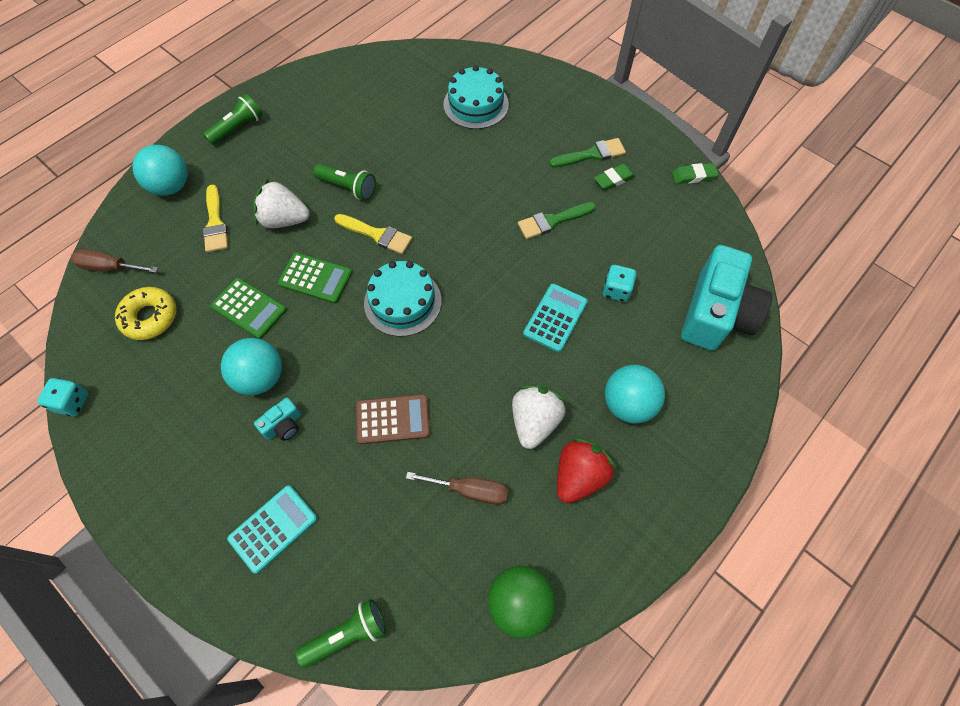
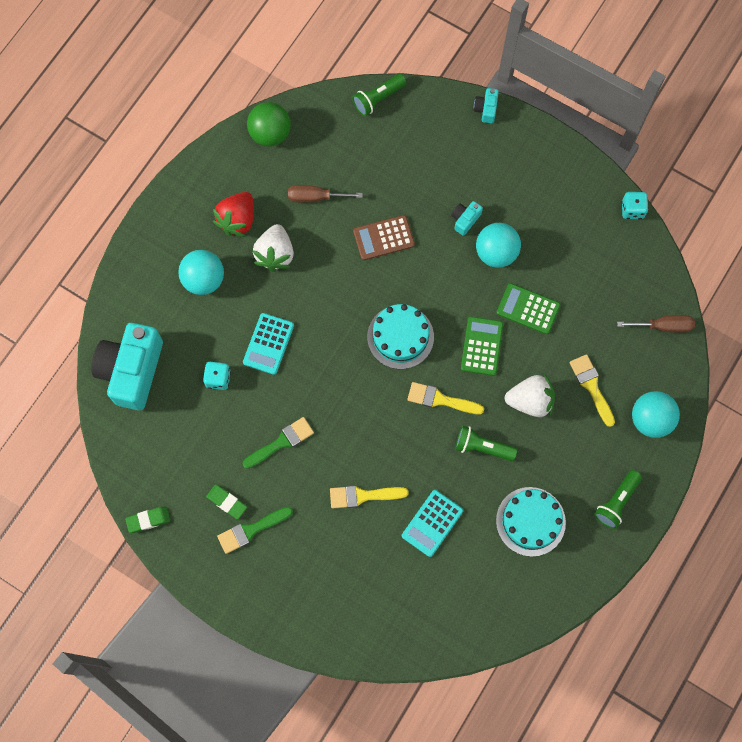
camera: 170 degrees right, 10 degrees up
(150, 317) = (606, 287): yellow donut -> none
(196, 586) = (486, 109): none -> turquoise camera
(273, 528) = (447, 150): turquoise calculator -> turquoise calculator (432, 523)
(315, 278) = (481, 346): green calculator -> green calculator turned 90 degrees clockwise
(476, 104) = (379, 578): turquoise cake -> turquoise cake (530, 521)
(477, 165) = (363, 496): none -> yellow brush
(614, 179) = (227, 502): green eraser -> green eraser turned 75 degrees clockwise

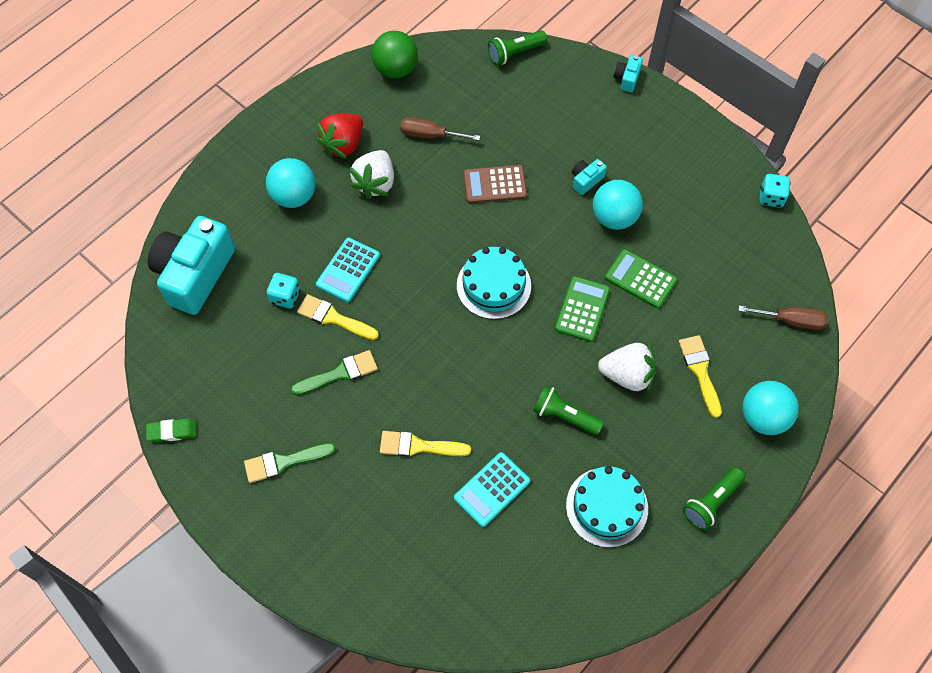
camera: 10 degrees right, 10 degrees down
(227, 502) = (264, 427): green eraser -> none
(440, 399) = (526, 357): yellow brush -> yellow brush (333, 318)

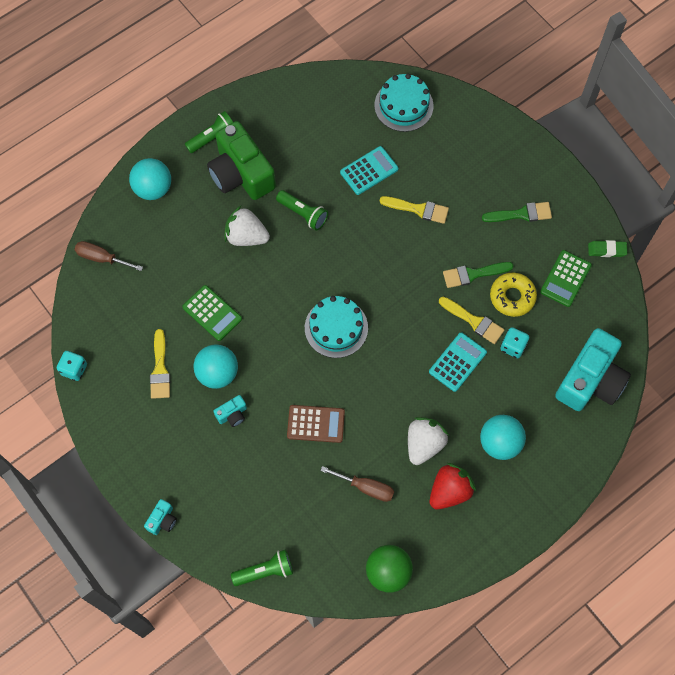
camera: 170 degrees left, 5 degrees up
(289, 354) = (512, 297): none -> yellow donut
(582, 309) = (267, 295): green calculator -> green calculator (565, 278)
(607, 507) = (288, 146): turquoise cake -> turquoise cake (403, 105)
(658, 457) = (241, 173): none -> green camera
(700, 371) = (189, 230): yellow brush -> yellow brush (160, 369)

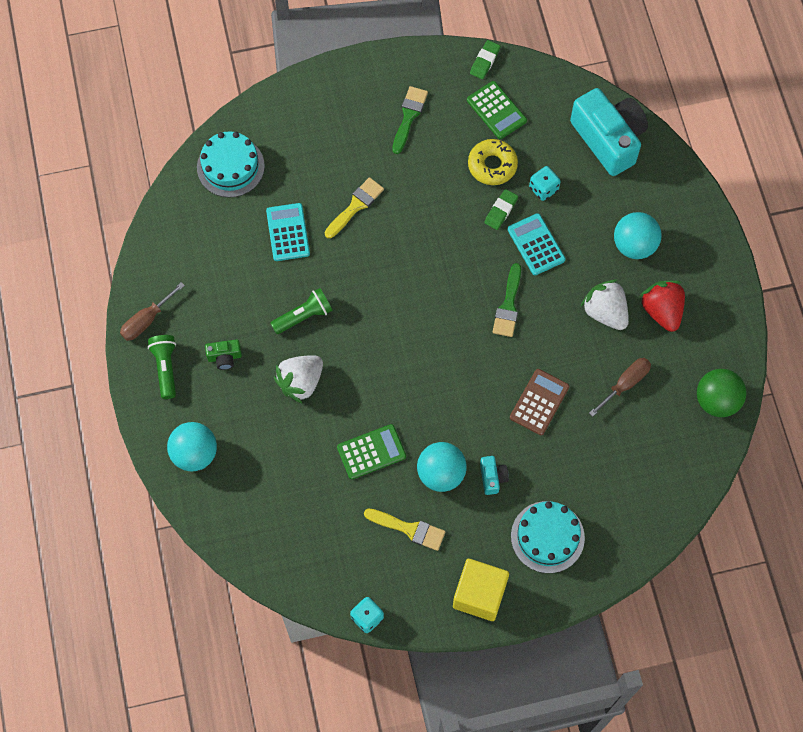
camera: 65 degrees left, 0 degrees up
(102, 258) = (250, 539): brown screwdriver -> brown screwdriver (146, 320)
(128, 446) = (479, 594): none -> yellow cube
(162, 520) = (574, 591): turquoise camera -> none
(241, 173) = (224, 357): green camera -> green camera, size x0.42
(265, 571) = (668, 513): green flashlight -> none
(336, 328) = (446, 339): turquoise cake -> turquoise cake (547, 537)
(473, 274) = (451, 188): green brush -> green brush (508, 305)
(474, 321) = (501, 211): yellow brush -> green eraser

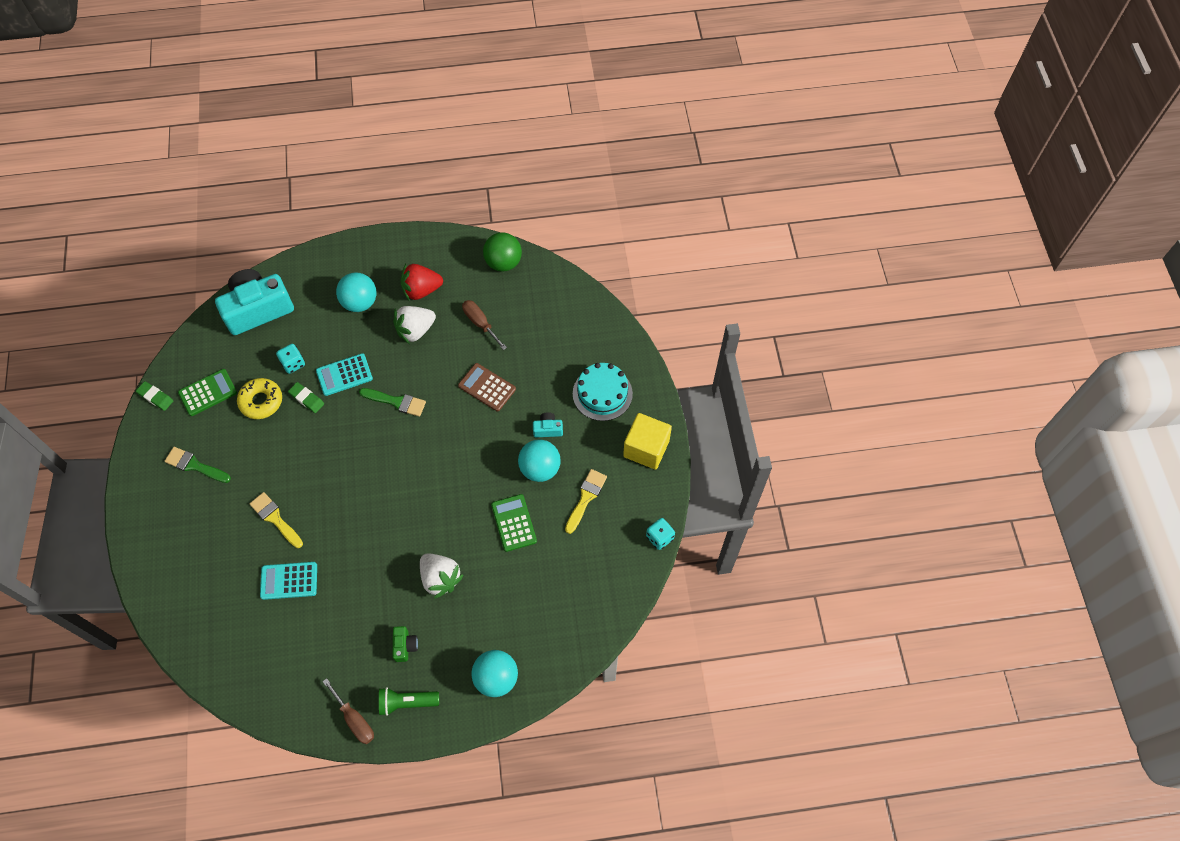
camera: 85 degrees left, 5 degrees down
(230, 167) = (207, 630): turquoise cake -> none
(303, 316) = (376, 572): green flashlight -> none

